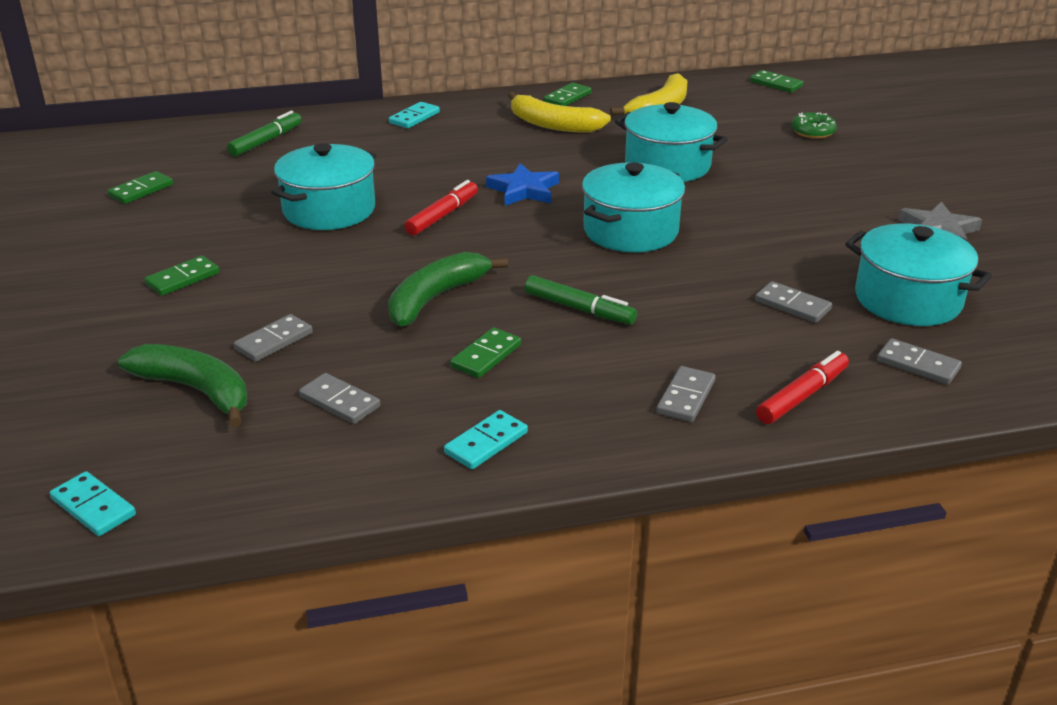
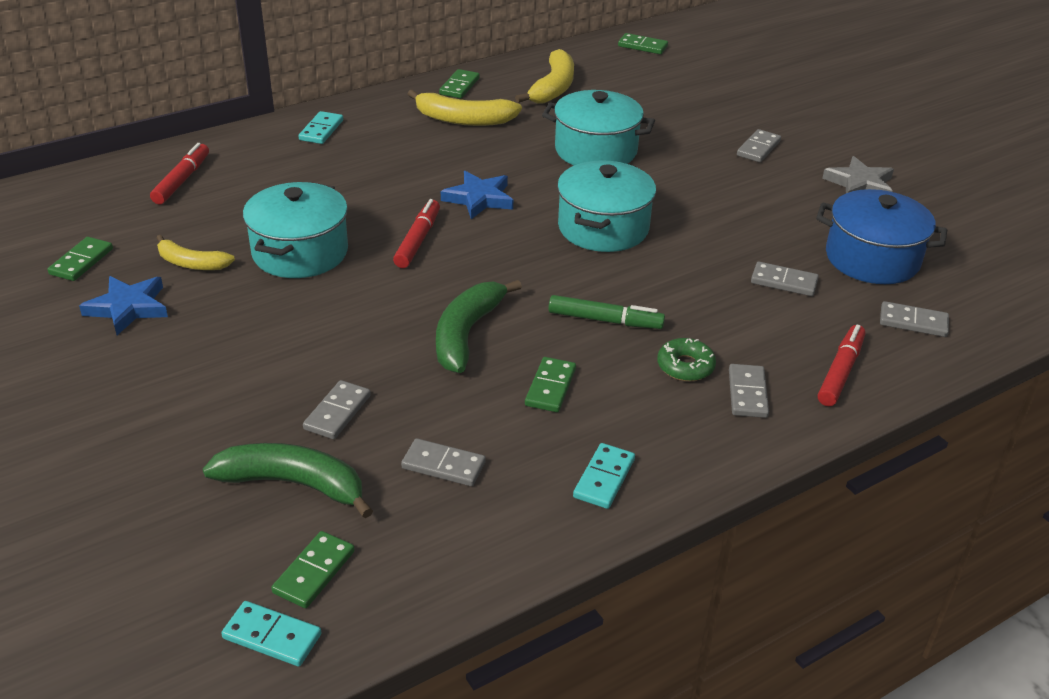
camera: 20 degrees left, 5 degrees up
(154, 230) = (128, 308): none -> blue star
(183, 279) = (197, 359): green domino -> green domino (314, 572)
(230, 205) = (191, 263): none -> yellow banana
(266, 141) = (182, 180): green marker -> red marker
(813, 132) = (703, 95): green donut -> green donut (685, 366)
(843, 185) = (758, 148): none -> grey domino
(908, 299) = (872, 258): turquoise pot -> blue pot

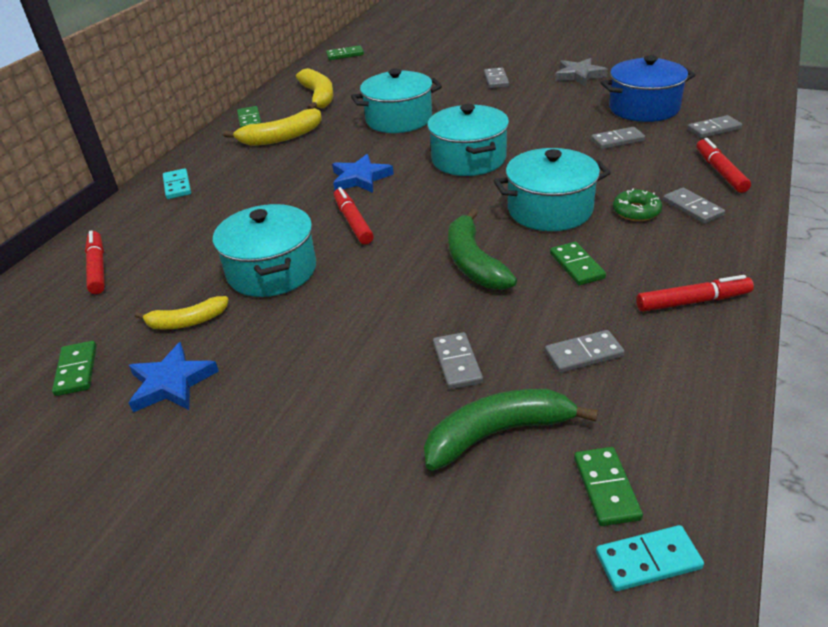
camera: 30 degrees left, 0 degrees up
(604, 478) = (692, 301): turquoise domino -> red marker
(605, 320) = (550, 210): green marker -> turquoise pot

